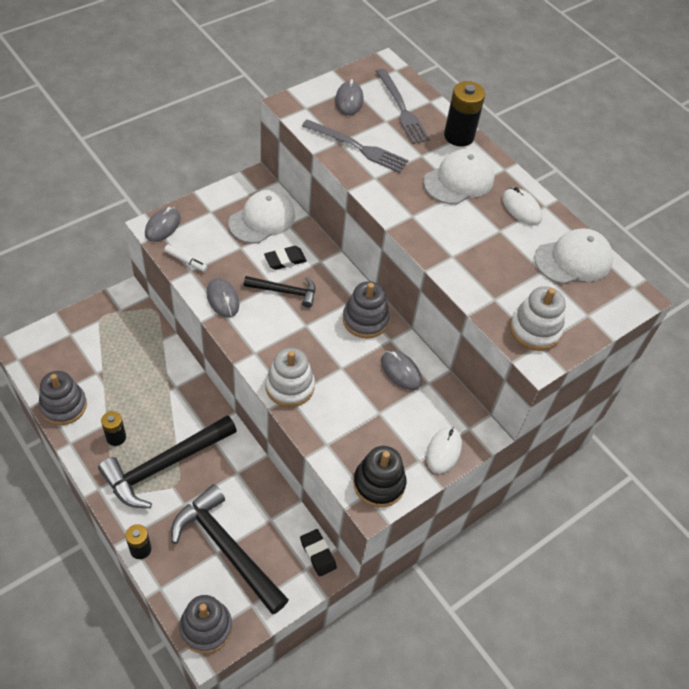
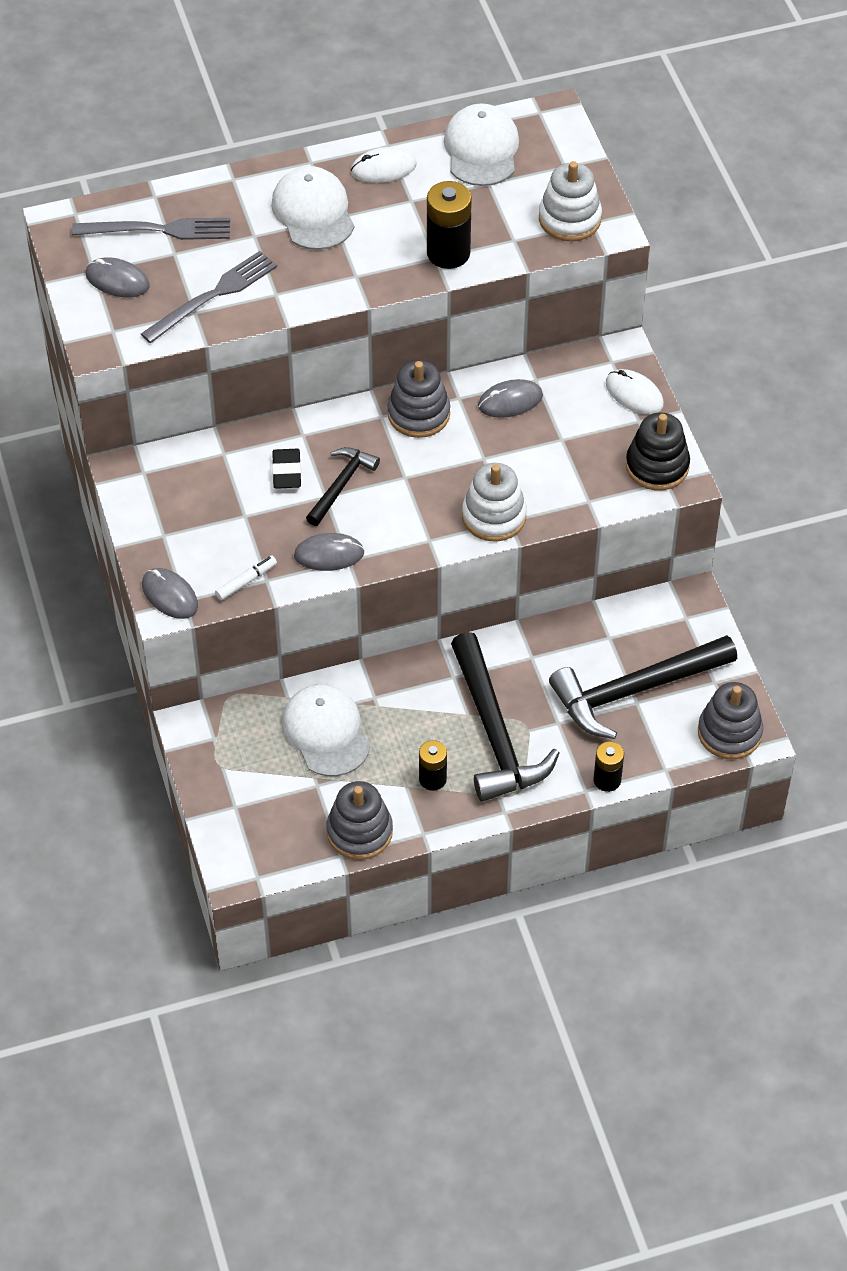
camera: 65 degrees left, 0 degrees up
(262, 219) = (202, 480): white cap -> white cap (326, 732)
(318, 554) = (670, 601): black eraser -> none
(459, 136) = (234, 187): black battery -> black battery (448, 253)

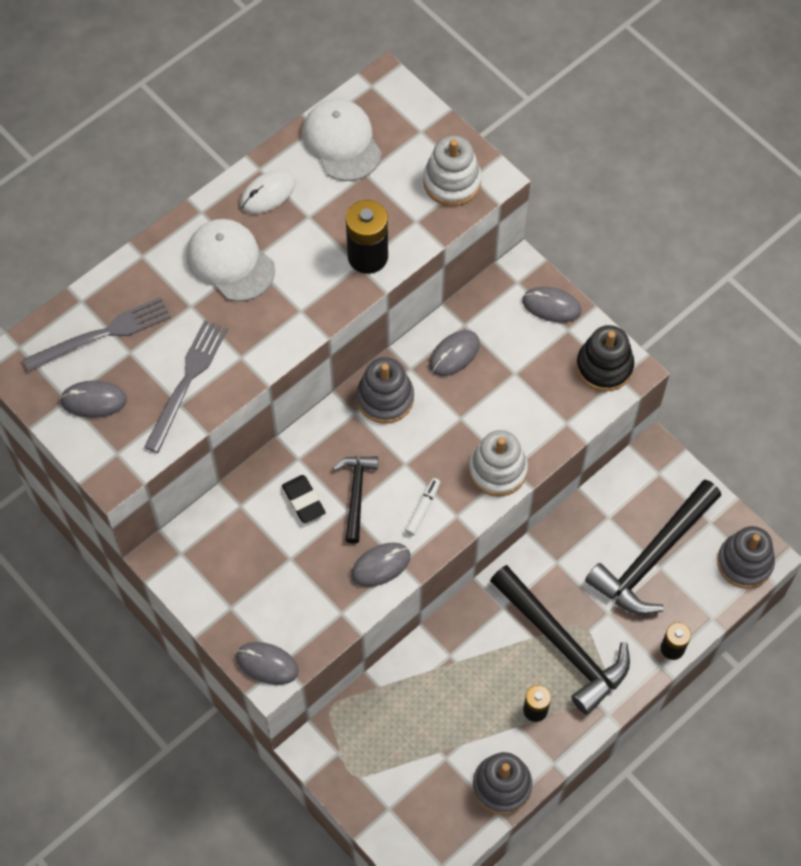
camera: 25 degrees left, 10 degrees up
(246, 581) = (325, 622): white marker -> white marker (423, 509)
(326, 732) = (427, 706): white cap -> none
(634, 394) = (551, 306): white mouse -> grey mouse

